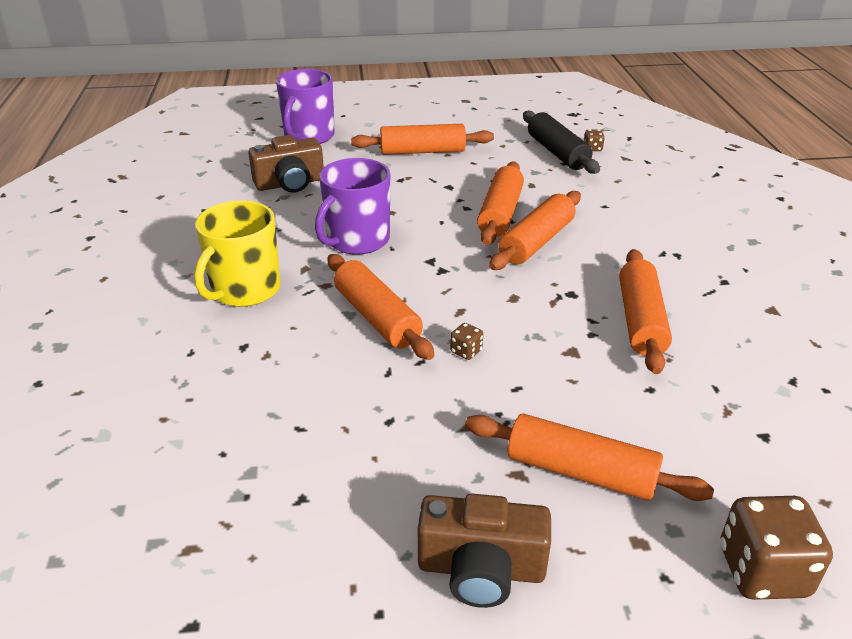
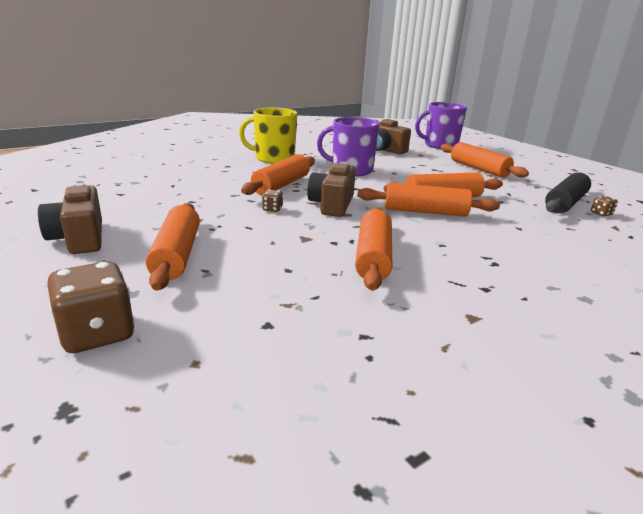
camera: 60 degrees right, 10 degrees down
(478, 298) = (332, 205): none -> brown camera
(640, 320) = (373, 257): orange rolling pin -> orange rolling pin turned 60 degrees counterclockwise

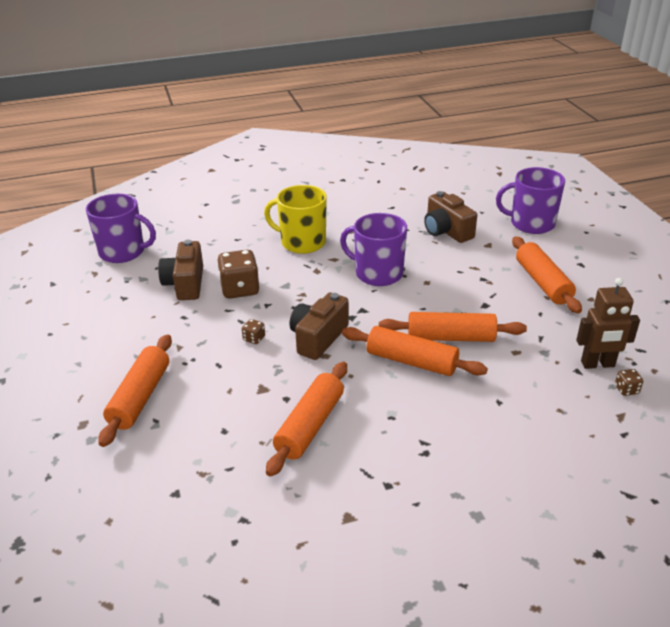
camera: 20 degrees right, 10 degrees up
(79, 238) = (71, 363): brown camera -> brown camera (185, 284)
(97, 333) = (54, 479): brown dice -> brown dice (240, 289)
(105, 169) = (123, 252): none -> purple mug
(281, 185) = (284, 297): orange rolling pin -> none
(565, 203) = (597, 364): black rolling pin -> brown robot

